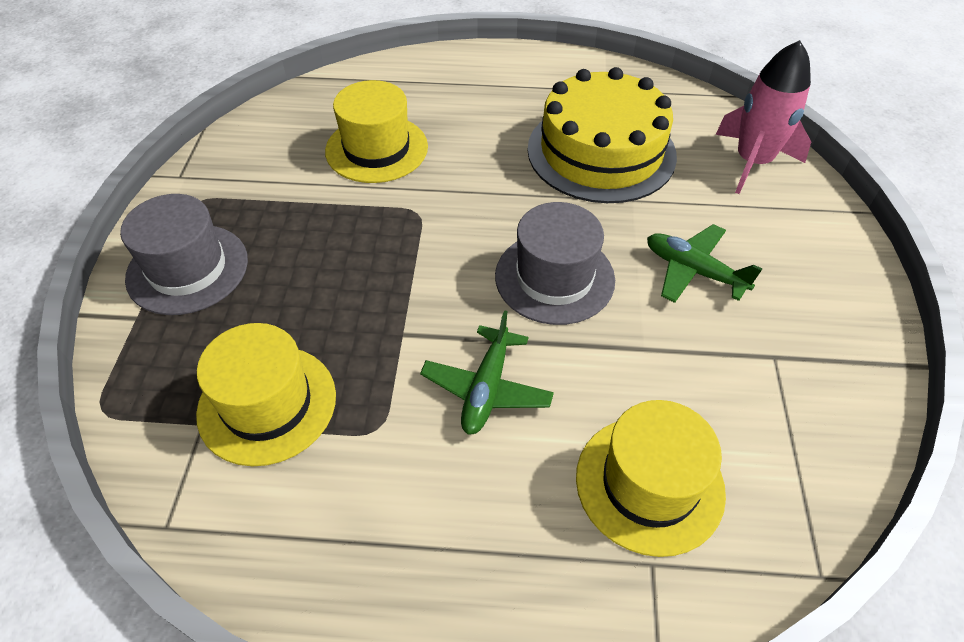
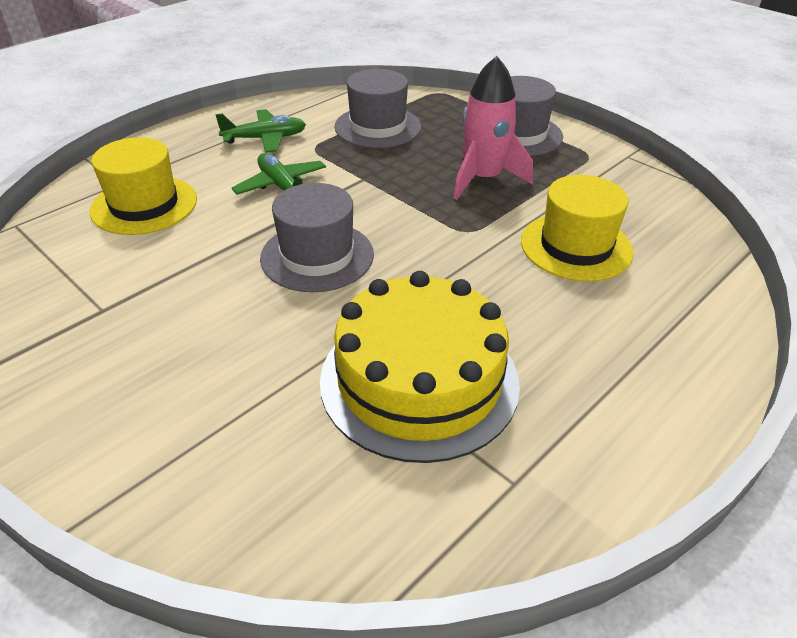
camera: 130 degrees right, 10 degrees down
(267, 404) = (378, 127): yellow hat -> grey hat
(694, 271) = (216, 329): green plane -> green plane (265, 139)
(752, 162) = (254, 499): pink rocket -> pink rocket (484, 179)

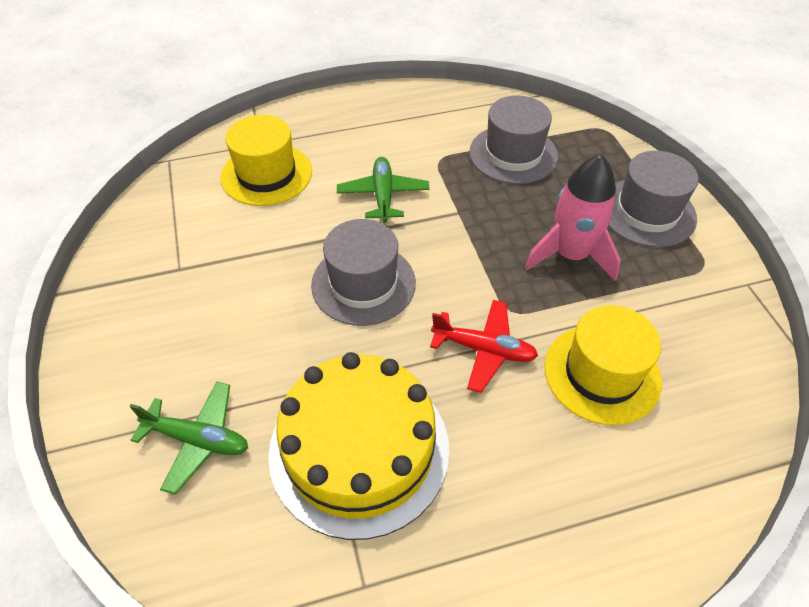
camera: 30 degrees right, 10 degrees up
(265, 139) = (404, 134): green plane -> green plane (197, 440)
(468, 265) = (484, 350): none -> red plane

